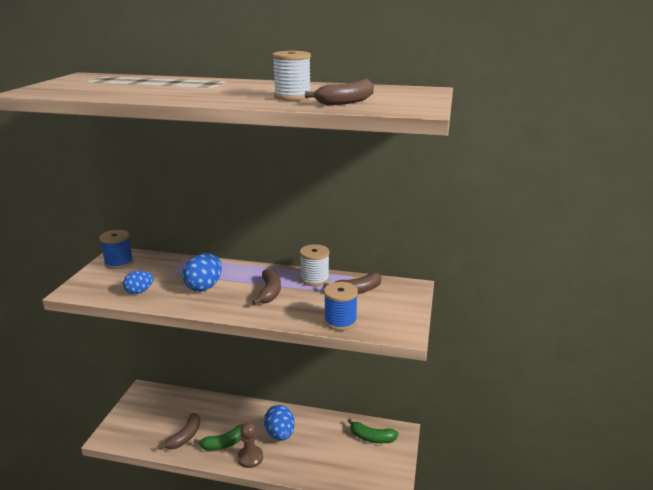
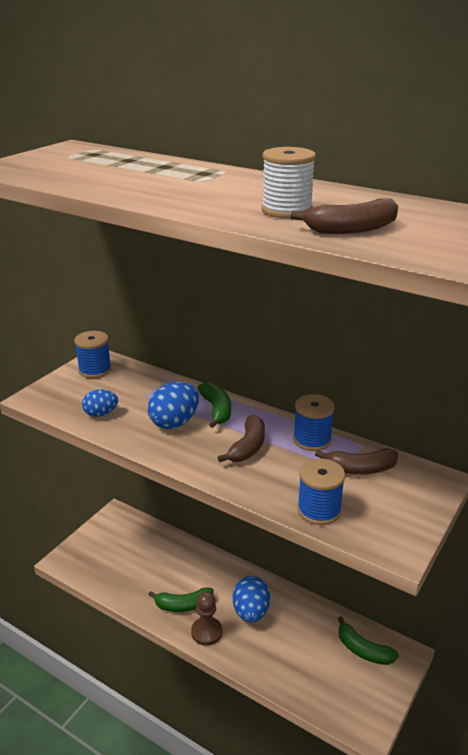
camera: 20 degrees right, 5 degrees up
(185, 437) = (143, 584): brown banana -> none
(234, 273) = (216, 410): none -> green banana
(314, 279) = (312, 440): white spool -> blue spool

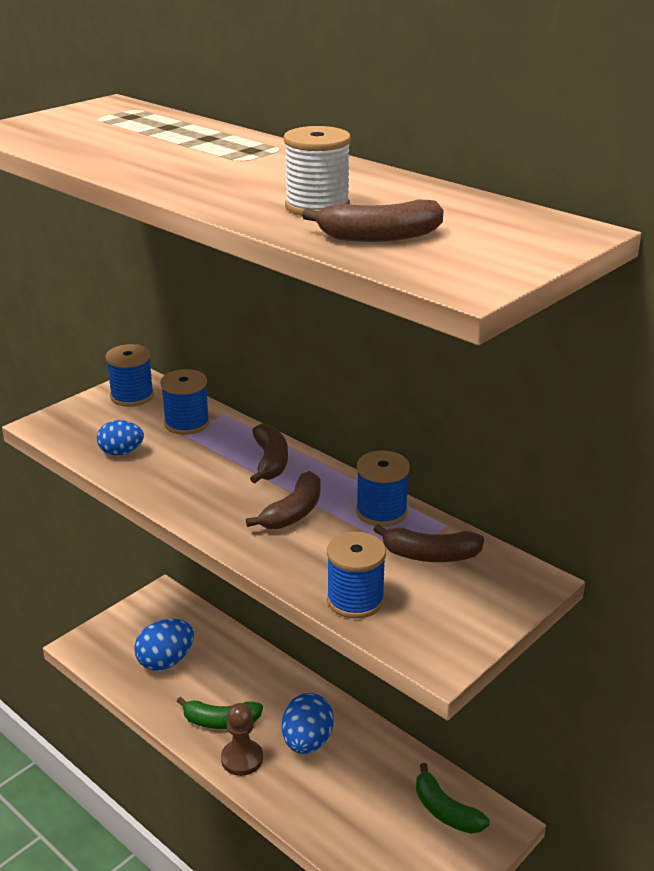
camera: 10 degrees right, 0 degrees up
(143, 387) = (187, 423): none -> blue spool
(174, 422) = (210, 472): blue egg -> blue egg (166, 661)
(216, 410) = (270, 461): green banana -> brown banana

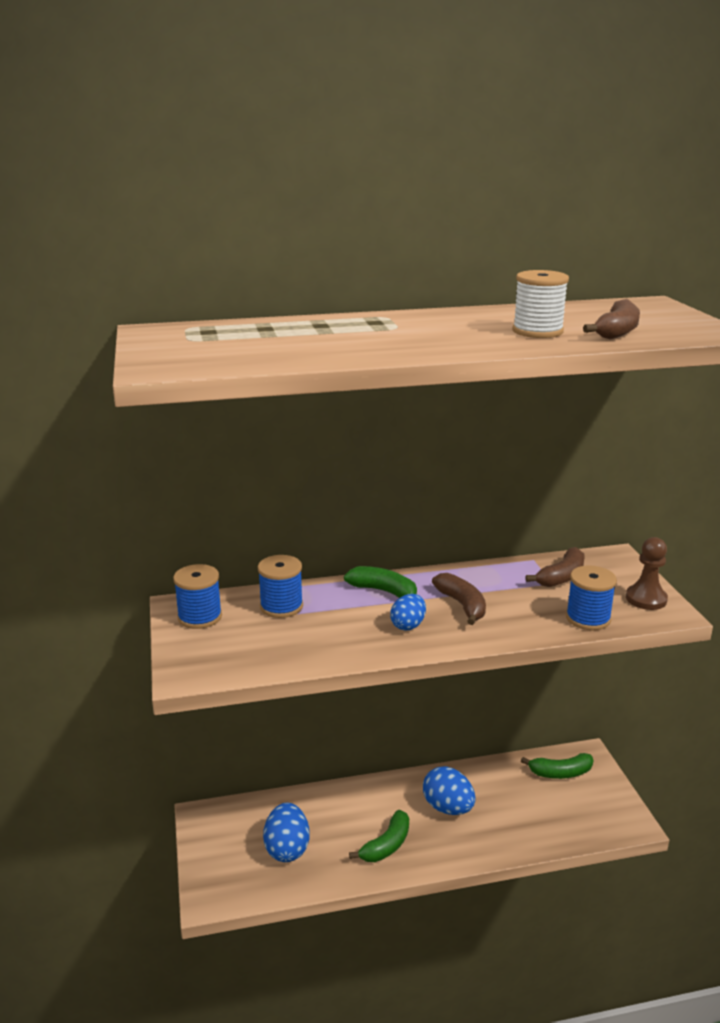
camera: 55 degrees left, 5 degrees down
(121, 452) = (287, 649): blue egg -> blue egg (408, 625)
(242, 759) = (436, 850): brown pawn -> brown pawn (646, 599)
(270, 461) = (384, 591): brown banana -> green banana
(381, 512) = (495, 574): blue spool -> none

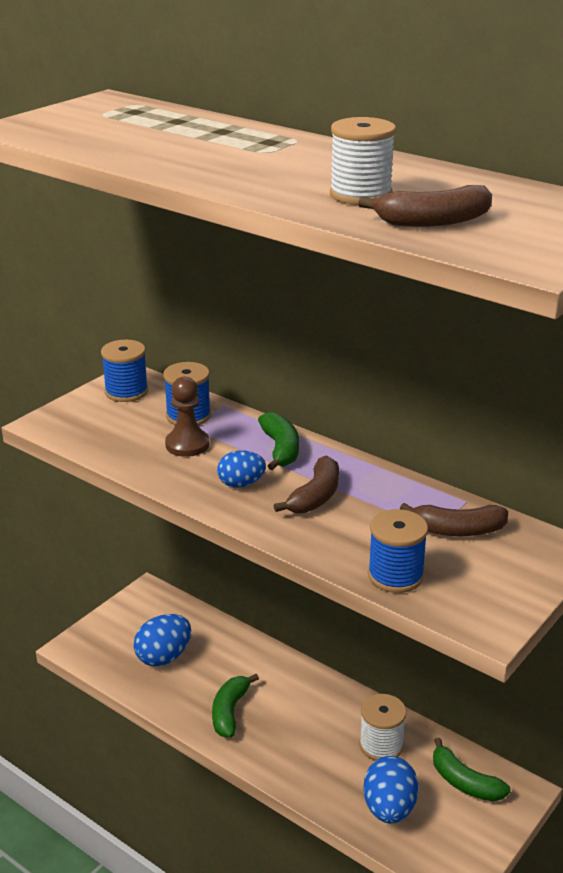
camera: 50 degrees right, 5 degrees up
(387, 845) = (229, 712): green banana -> green banana turned 105 degrees clockwise
(448, 808) = (318, 726): blue egg -> blue egg (389, 808)
(494, 789) = (381, 745): none -> white spool
(646, 599) = (493, 599): brown pawn -> brown pawn (187, 444)

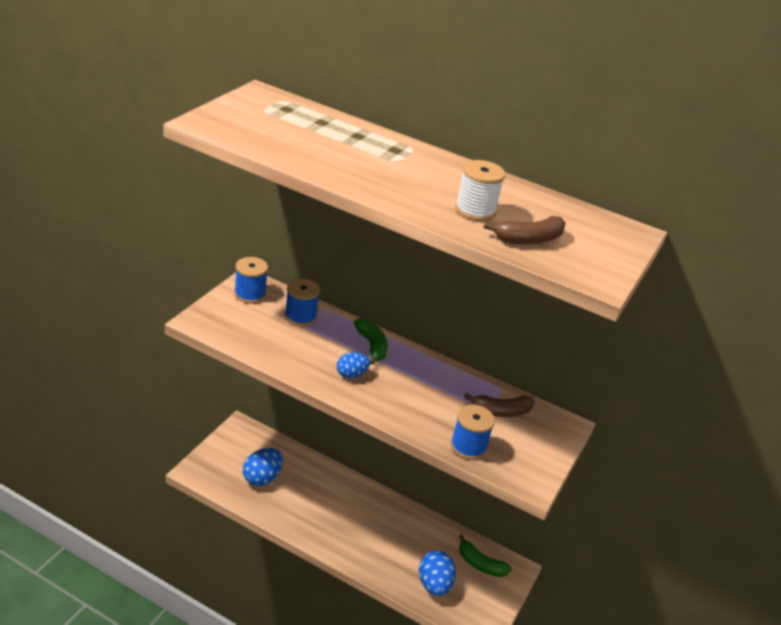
camera: 15 degrees left, 5 degrees up
(187, 444) = (306, 341): brown pawn -> none
(229, 712) = (316, 519): green banana -> none
(315, 496) = (404, 385): brown banana -> none
(381, 745) = (423, 540): white spool -> none

